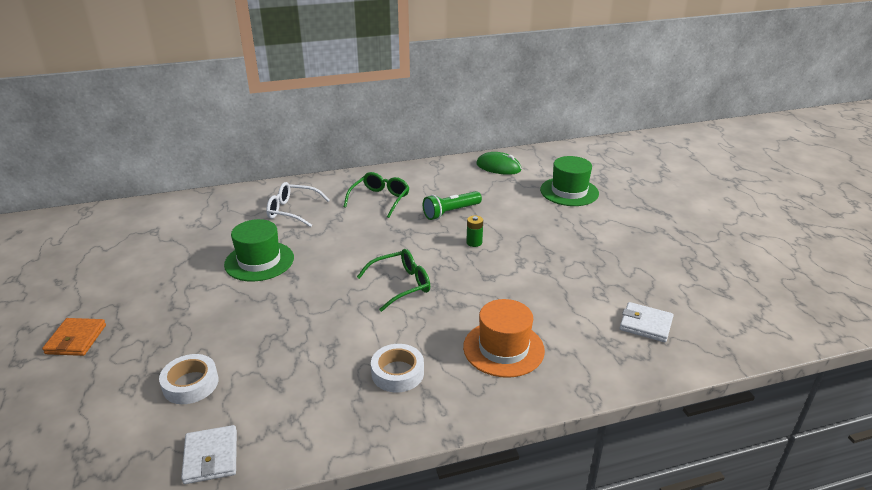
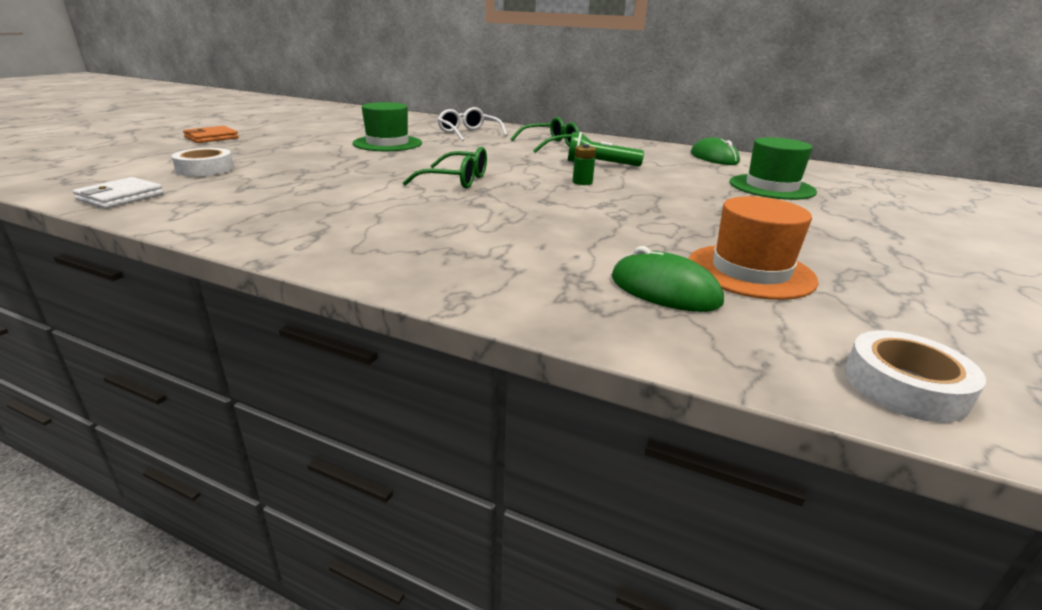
camera: 40 degrees right, 5 degrees down
(397, 373) = (329, 214): white tape -> white tape (904, 386)
(503, 348) = (451, 239): orange hat -> orange hat (750, 271)
(645, 324) = (664, 290): white wallet -> green mouse

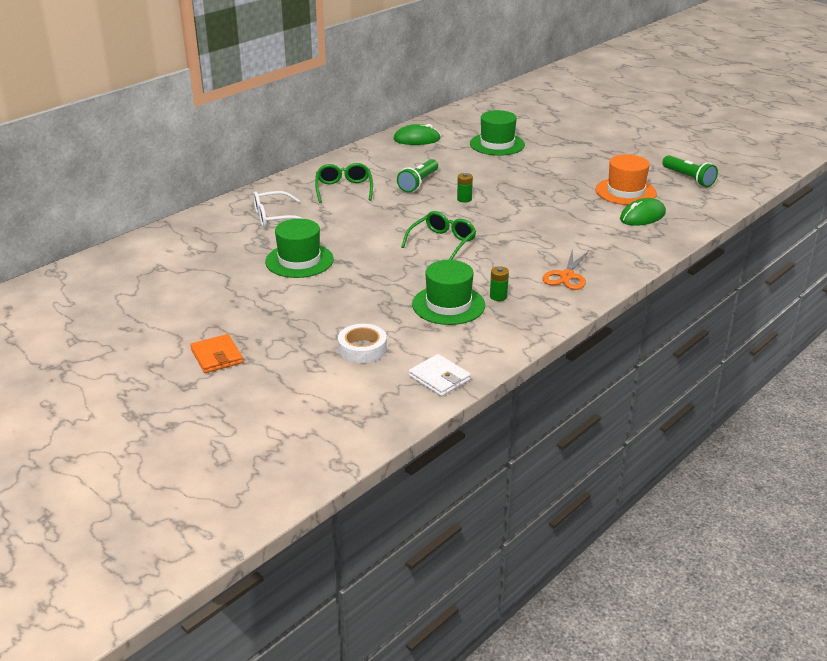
camera: 70 degrees left, 5 degrees up
(297, 191) = (448, 305): none -> green hat
(319, 210) = (498, 296): none -> green battery
(389, 243) = (567, 276): none -> orange scissors
(904, 386) = (721, 197): white tape -> none
(929, 334) = (688, 178): none -> green flashlight

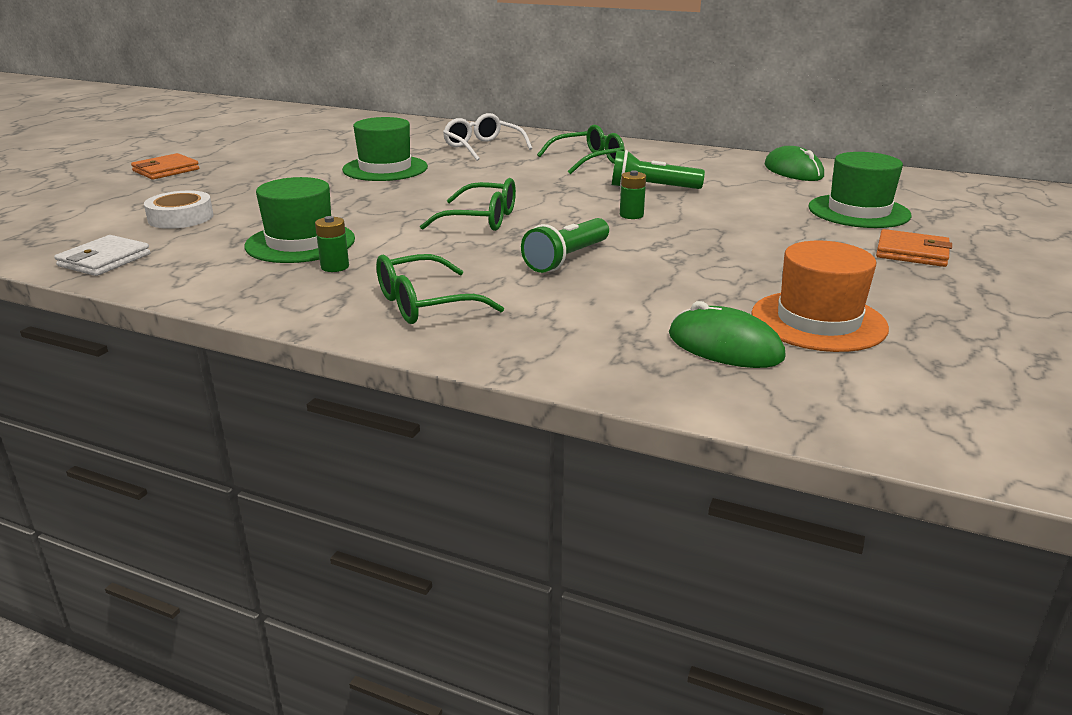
camera: 70 degrees right, 5 degrees down
(560, 151) = (912, 253): none -> orange wallet
(567, 276) = (424, 304): orange scissors -> green glasses
(688, 178) = (990, 382): green flashlight -> green flashlight (567, 259)

